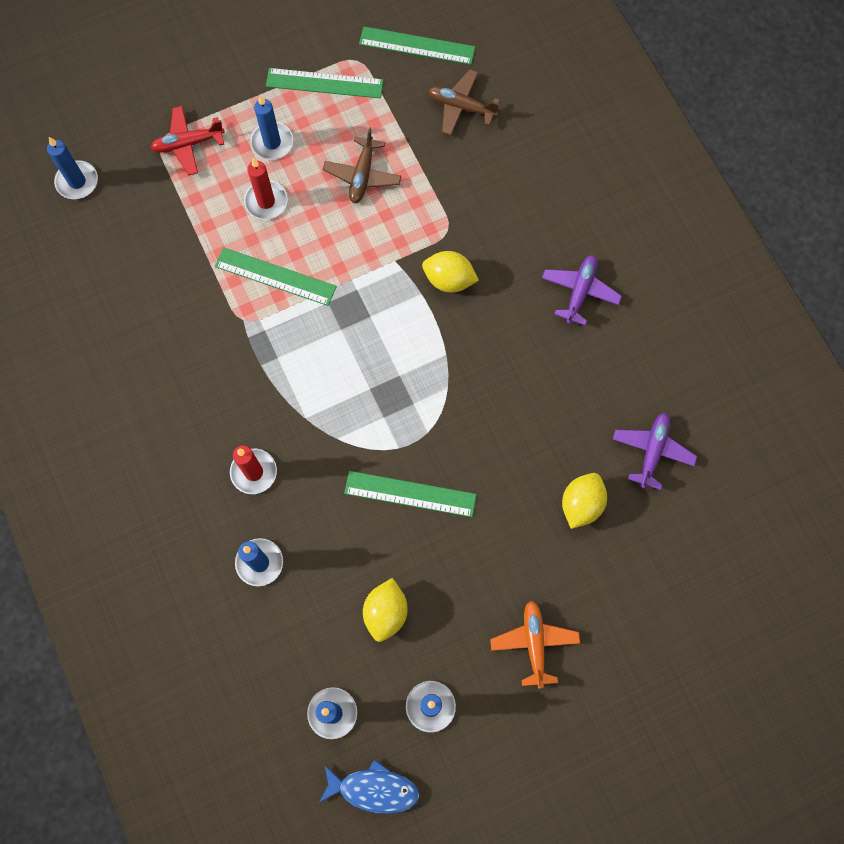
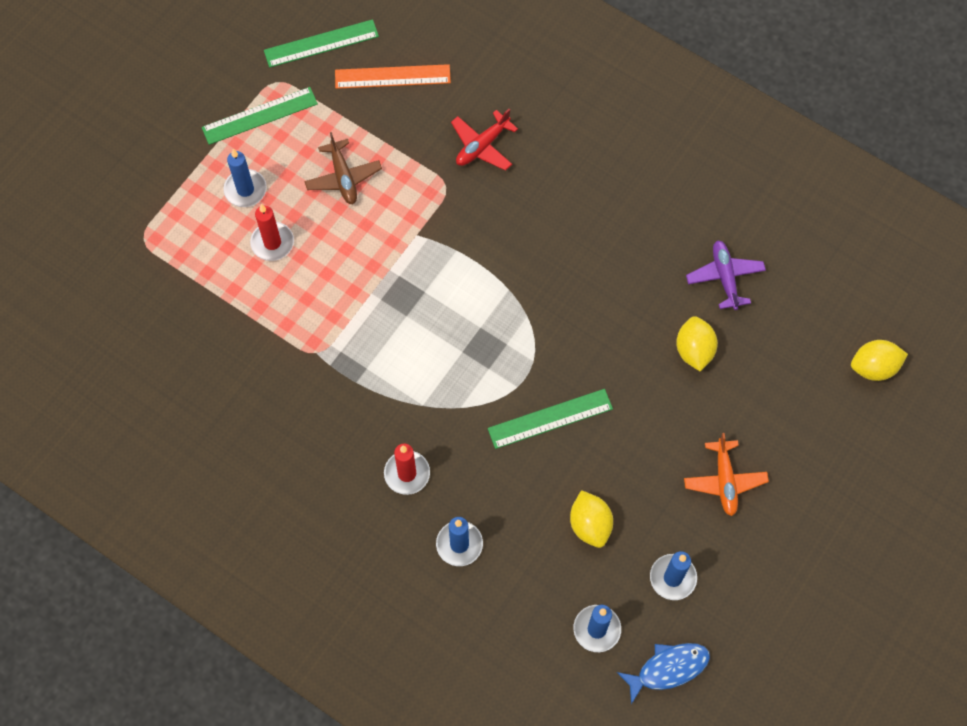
camera: 30 degrees left, 5 degrees down
(77, 182) = (89, 313): blue candle -> none
(188, 144) = (170, 229): red plane -> red plane (482, 146)
(275, 277) = (321, 302): green ruler -> none
(449, 280) = (473, 226): yellow lemon -> yellow lemon (874, 367)
(461, 107) = (392, 77): brown plane -> orange ruler
(534, 643) = (724, 481): orange plane -> orange plane turned 150 degrees counterclockwise
(580, 291) = (587, 179): purple plane -> none

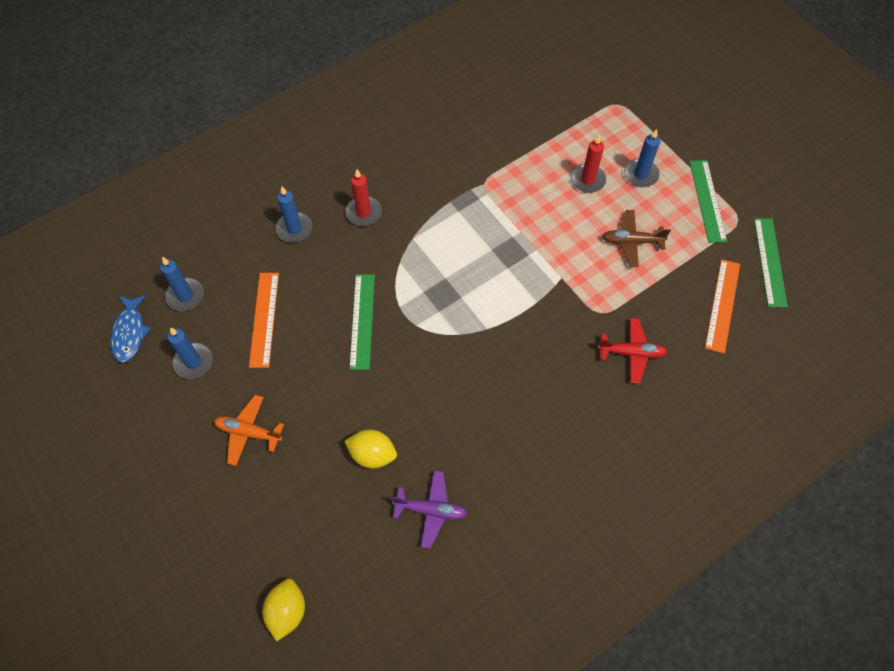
camera: 110 degrees right, 5 degrees down
(482, 146) = (632, 353): red plane -> red plane turned 120 degrees clockwise
(590, 525) = (264, 319): yellow lemon -> orange ruler

